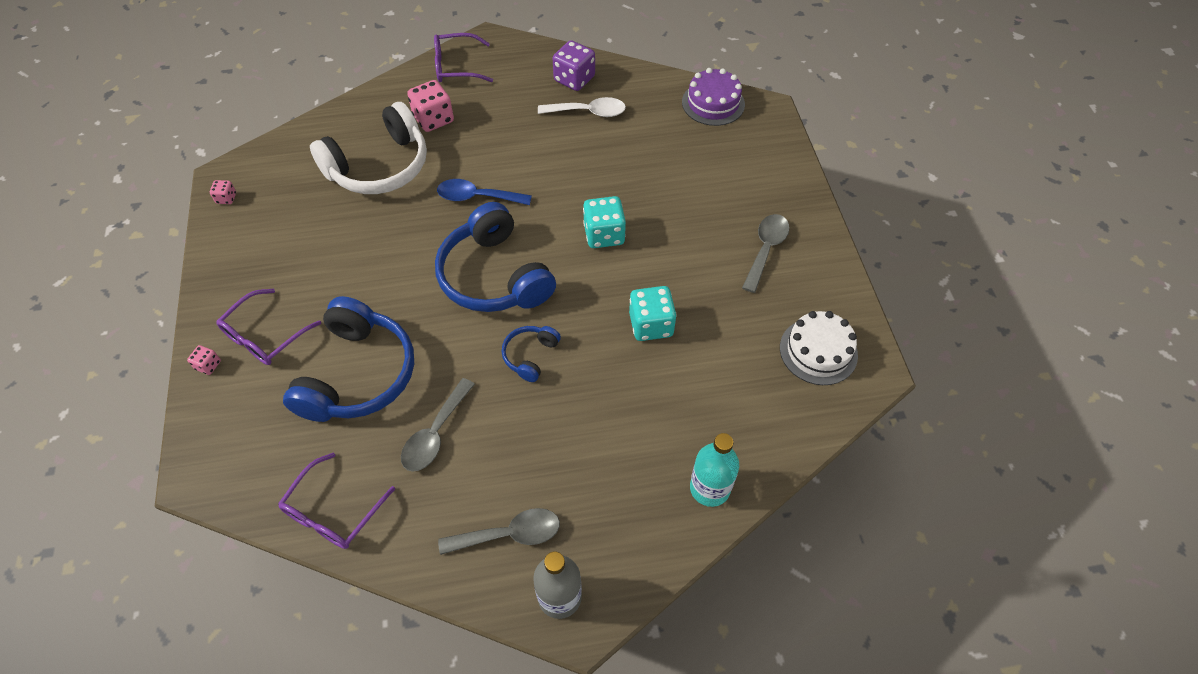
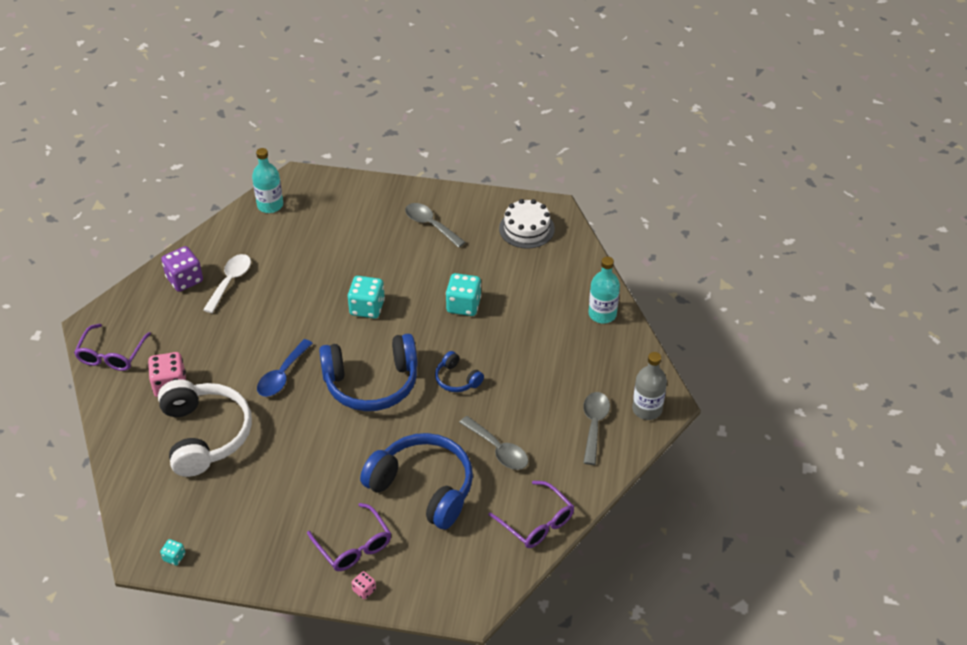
camera: 70 degrees left, 10 degrees down
(226, 198) = (174, 557): pink dice -> turquoise dice
(713, 103) = (270, 205): purple cake -> turquoise bottle

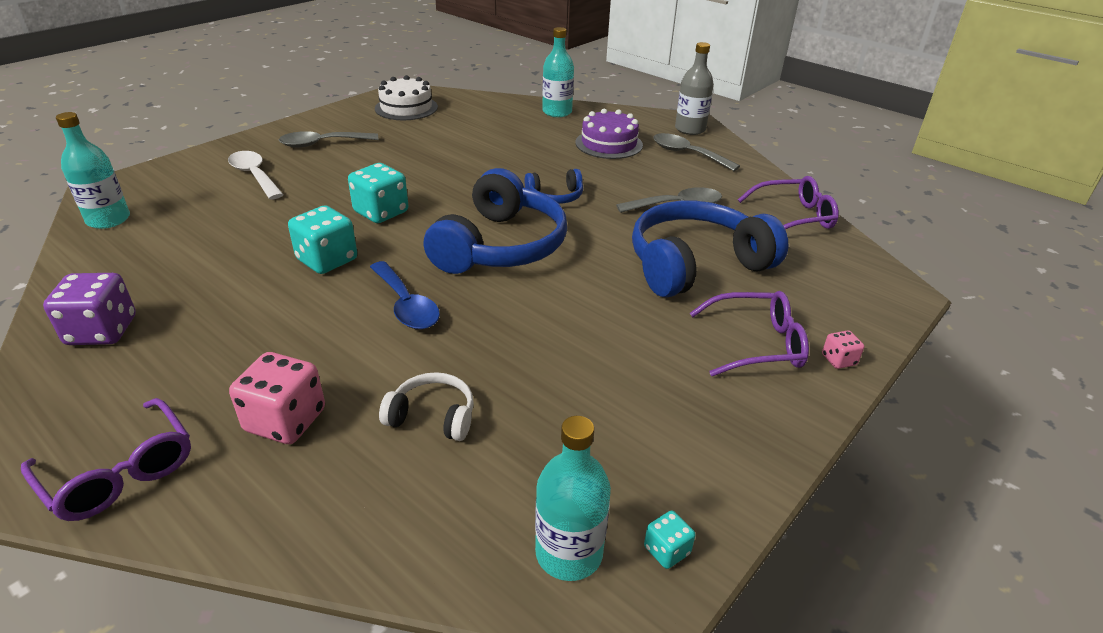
camera: 60 degrees left, 10 degrees down
(154, 523) = (569, 553): none -> turquoise bottle
(204, 435) = (432, 417): white headphones -> white headphones, size x0.47
(230, 282) = (178, 292): white spoon -> white spoon (255, 176)
(463, 305) = (458, 162): turquoise dice -> turquoise dice (327, 260)
(569, 371) = (609, 144): none -> purple cake

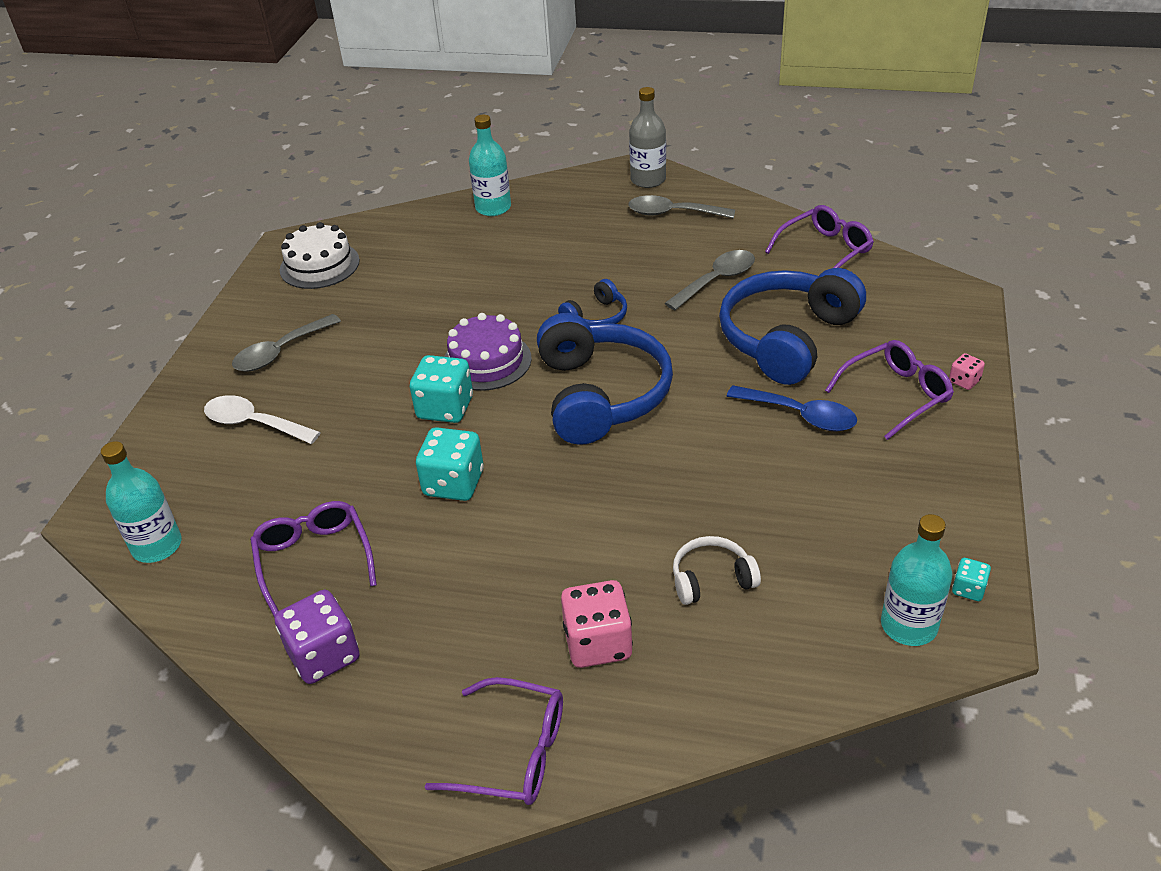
camera: 25 degrees left, 5 degrees up
(180, 267) = (314, 559): none -> purple glasses
(406, 305) = (580, 493): blue spoon -> blue spoon (800, 415)
(609, 144) = (586, 230): purple cake -> purple cake (487, 361)

